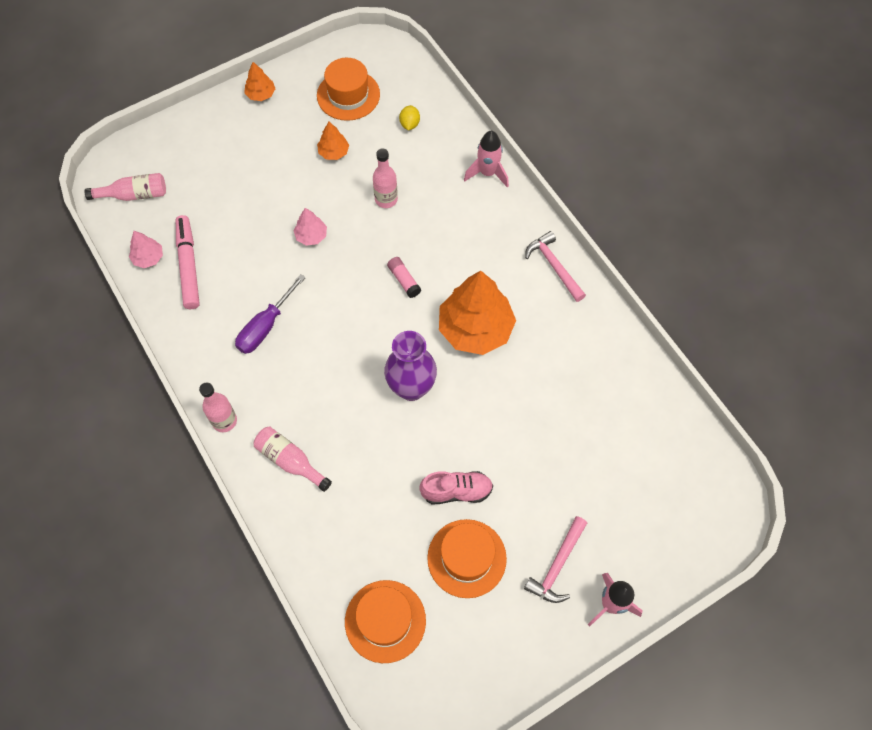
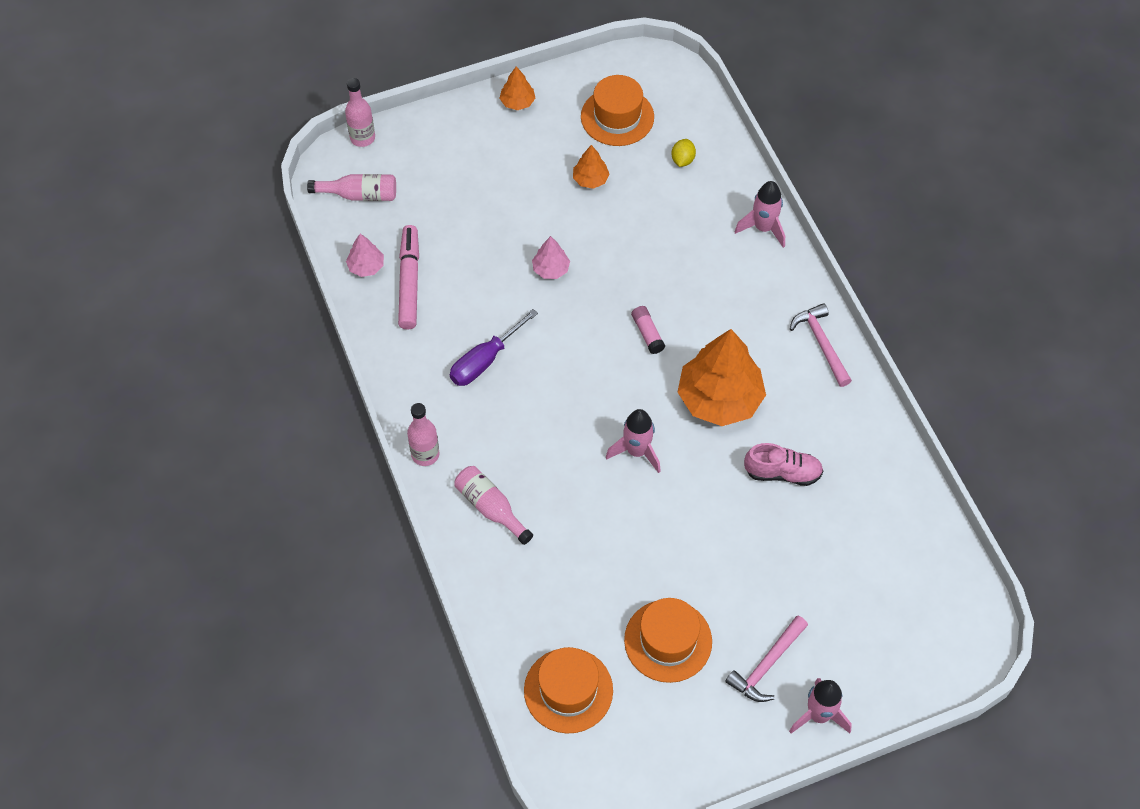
camera: 10 degrees right, 5 degrees down
(386, 199) = (641, 241): pink bottle -> pink bottle (362, 138)
(411, 388) = (636, 451): purple vase -> pink rocket
(456, 491) = (668, 569): pink shoe -> pink shoe (782, 473)

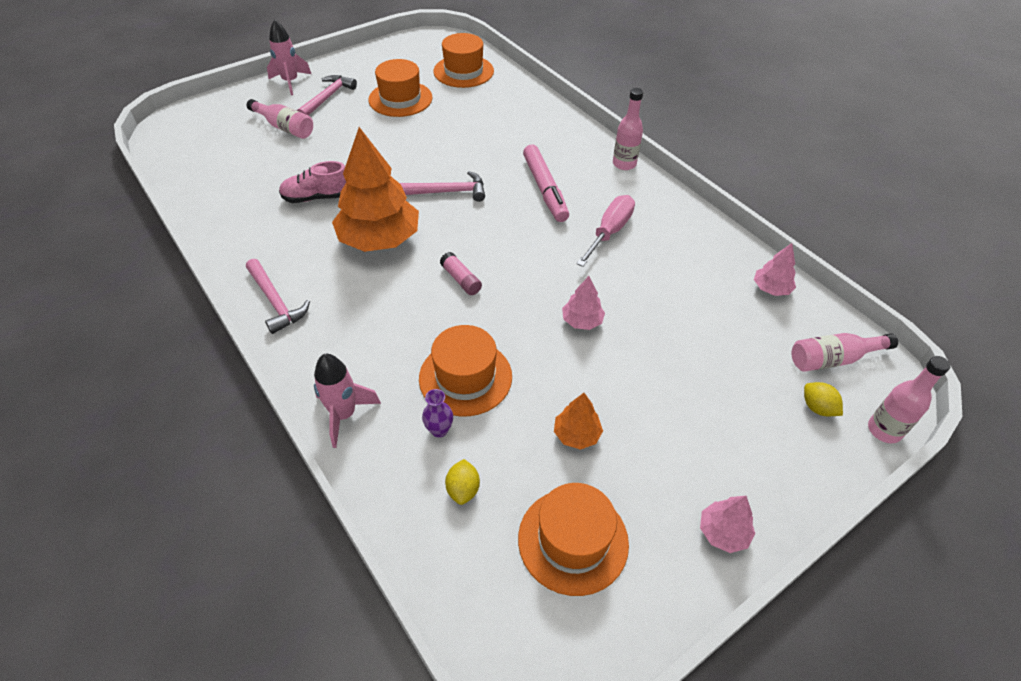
camera: 165 degrees right, 10 degrees down
(400, 162) = (817, 408): none -> yellow lemon
(409, 282) = (719, 282): pink marker -> pink marker (545, 189)
(485, 360) = (609, 232): purple screwdriver -> pink screwdriver
(491, 508) = (556, 143): pink bottle -> pink bottle (285, 127)
(517, 102) = (723, 532): orange tree -> pink tree
(636, 451) = (448, 192): pink rocket -> pink hammer
(663, 239) = (465, 377): none -> orange hat
(692, 202) = (439, 430): none -> purple vase

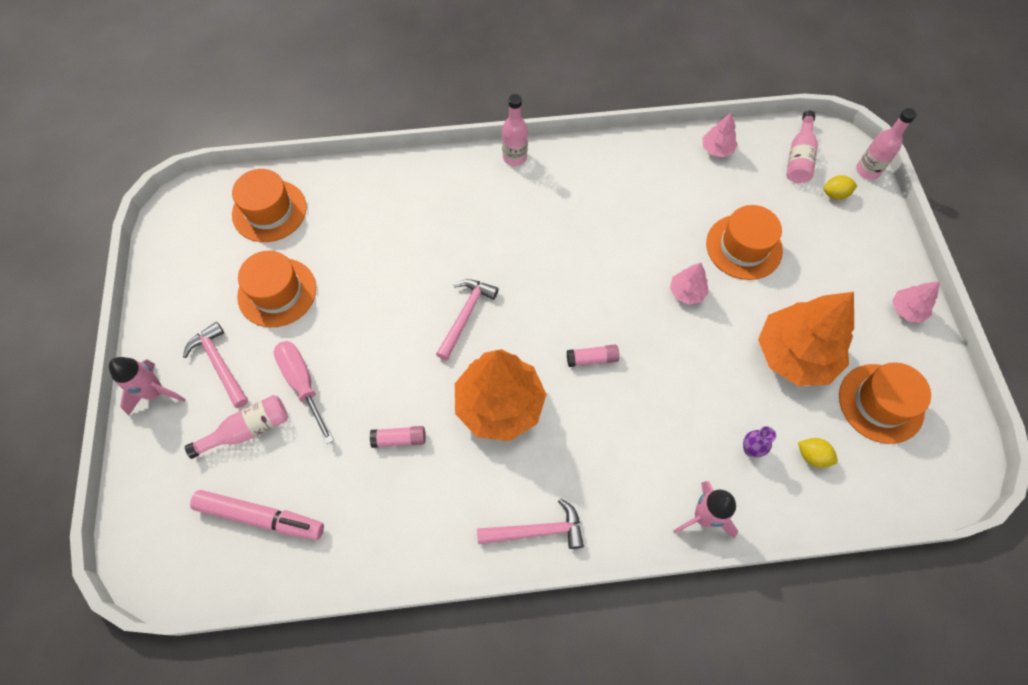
camera: 60 degrees left, 15 degrees up
(317, 197) = (399, 439): pink shoe -> pink glue stick
(465, 377) = (706, 406): orange hat -> orange hat (744, 247)
(545, 189) = (510, 235): pink marker -> pink marker (260, 517)
(576, 434) = (795, 354): orange tree -> orange tree, size x2.19
(609, 232) = (596, 217): pink screwdriver -> pink screwdriver (303, 384)

